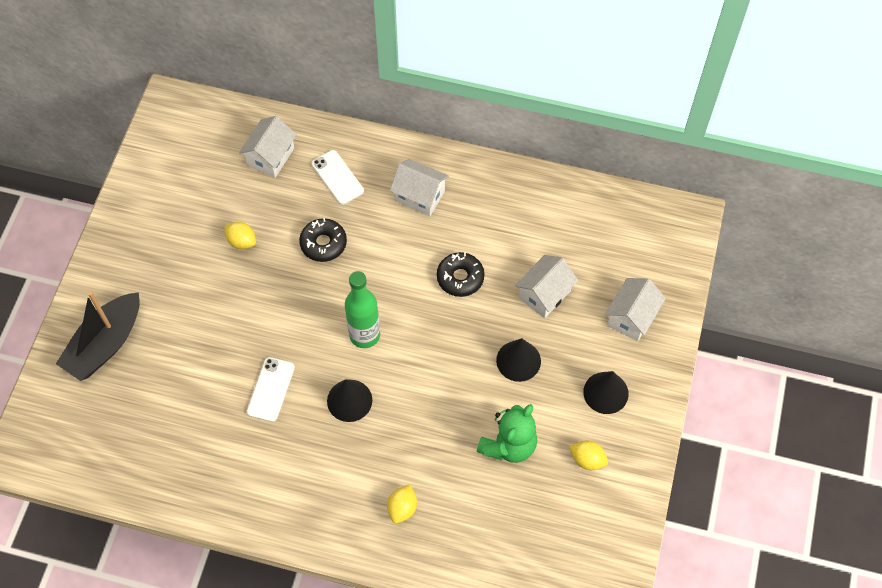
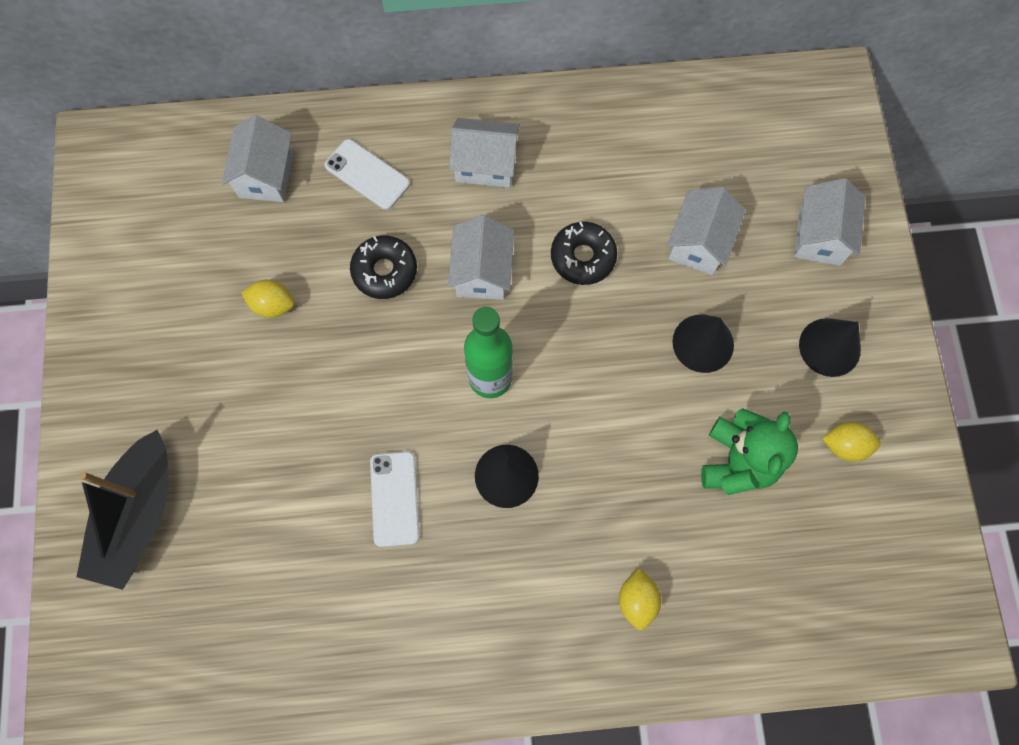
camera: 20 degrees left, 10 degrees up
(388, 265) = (482, 272): none -> white house

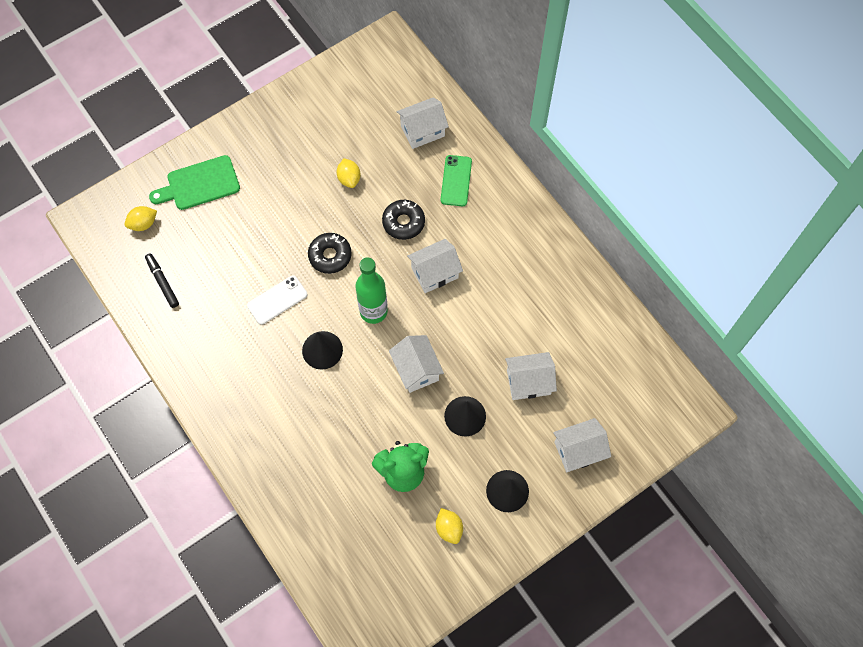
camera: 60 degrees right, 5 degrees down
(139, 515) = (199, 184): black boat -> green cutting board
(262, 652) = (162, 282): none -> black marker
(367, 174) = (456, 181): white phone -> green phone
(485, 165) = (503, 238): white house -> white house (416, 369)
(583, 257) = (478, 322): black donut -> black donut (330, 256)
(637, 600) = (290, 455): yellow lemon -> yellow lemon (143, 224)

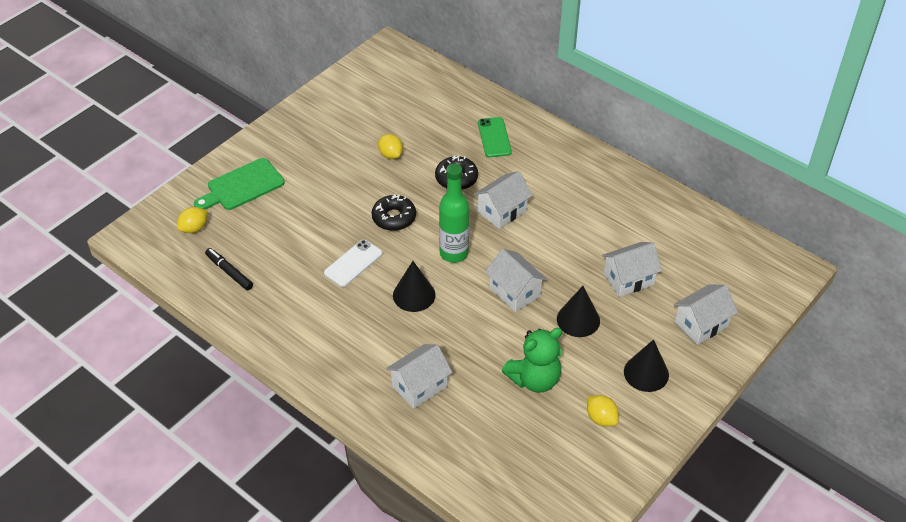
camera: 15 degrees left, 20 degrees down
(422, 131) = (447, 106): white house -> white house (419, 386)

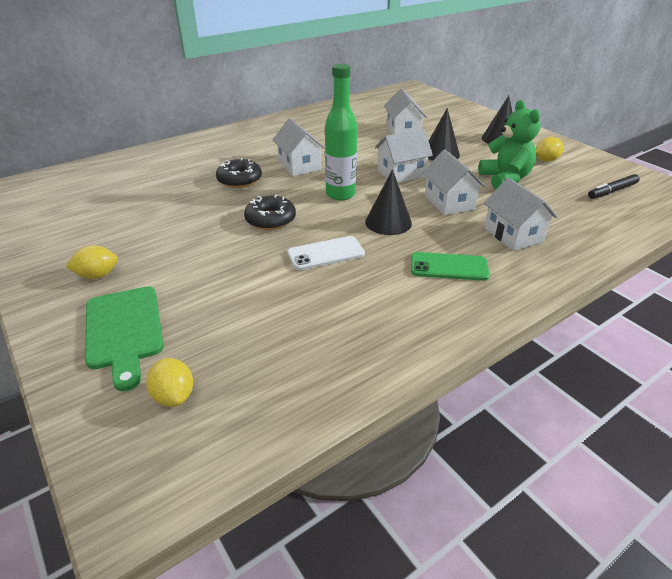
camera: 75 degrees left, 10 degrees down
(229, 272) = (291, 363): black marker -> black marker (612, 191)
(353, 263) = (326, 253): white phone -> white phone turned 75 degrees counterclockwise
(390, 155) = (173, 210): yellow lemon -> yellow lemon (97, 275)
(494, 137) = (201, 156): green phone -> green phone (449, 267)
(701, 324) = (454, 117): white house -> white house (449, 202)

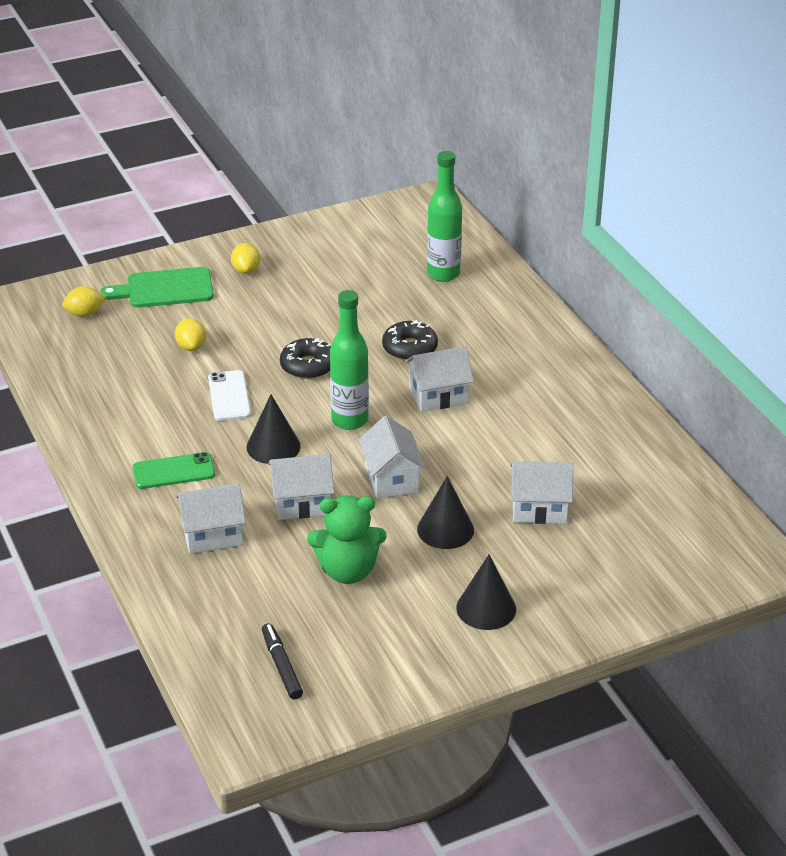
camera: 100 degrees right, 0 degrees up
(132, 175) = (443, 274): none -> green bottle
(449, 267) = (173, 471): green phone -> green phone turned 60 degrees clockwise
(546, 160) = (396, 635): yellow lemon -> yellow lemon (191, 347)

